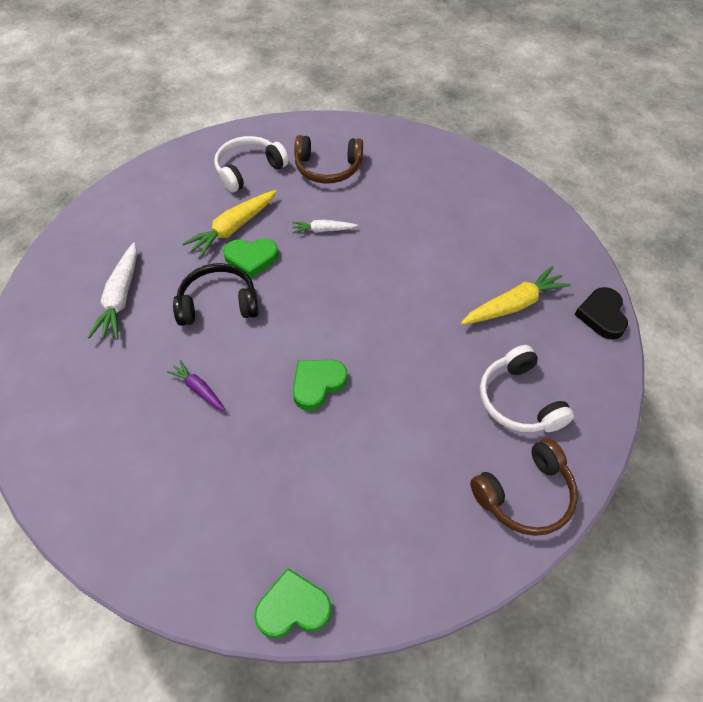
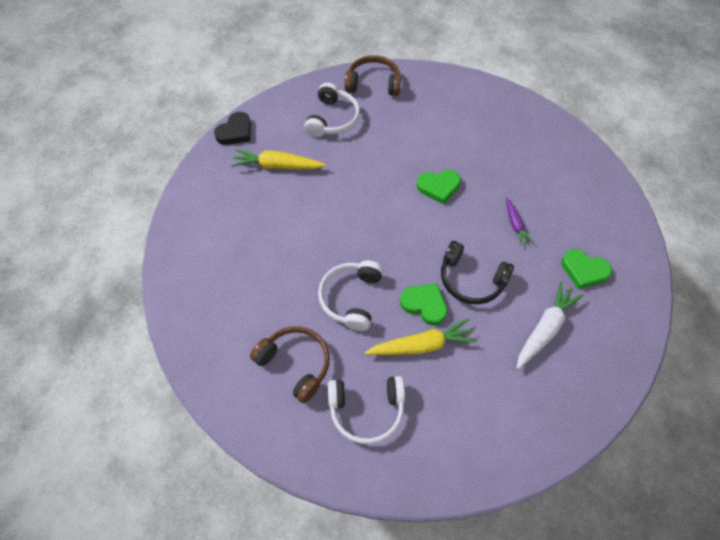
camera: 145 degrees left, 5 degrees up
(293, 607) = (517, 101): green heart -> green heart (584, 270)
(323, 230) = (351, 298): white carrot -> white headphones

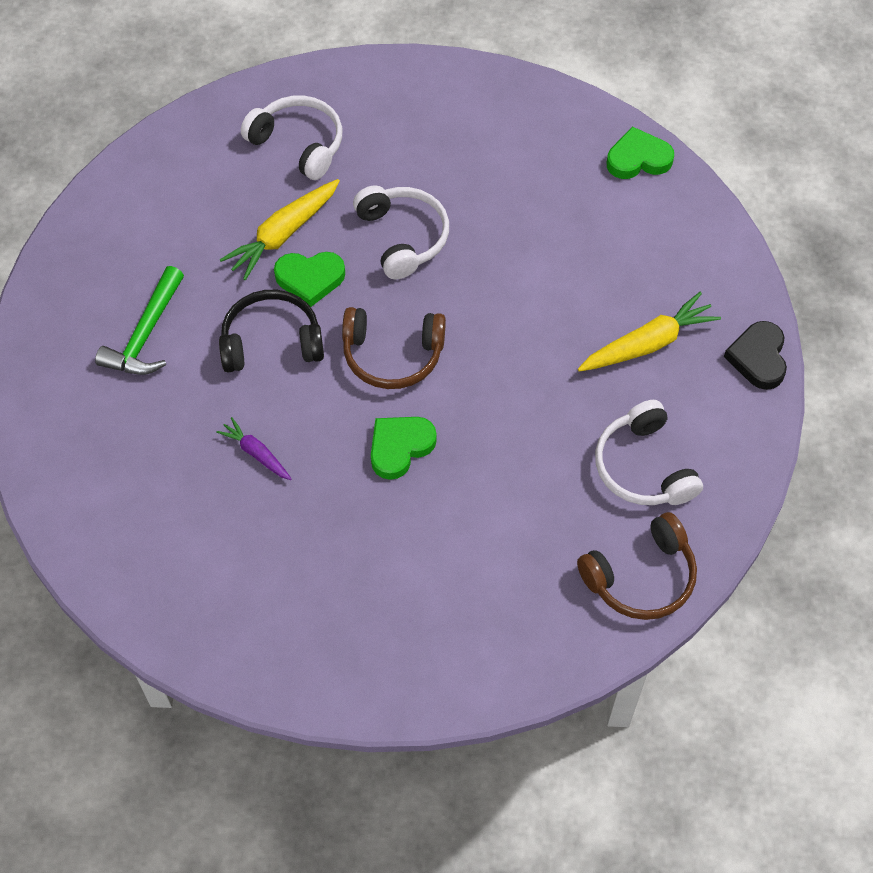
camera: 145 degrees right, 0 degrees up
(295, 364) = (408, 141): brown headphones -> brown headphones (392, 355)
(367, 410) = (299, 144): white headphones -> white headphones turned 75 degrees clockwise
(545, 329) = (146, 334): white carrot -> green hammer
(584, 270) = (128, 439): green heart -> green heart (638, 159)

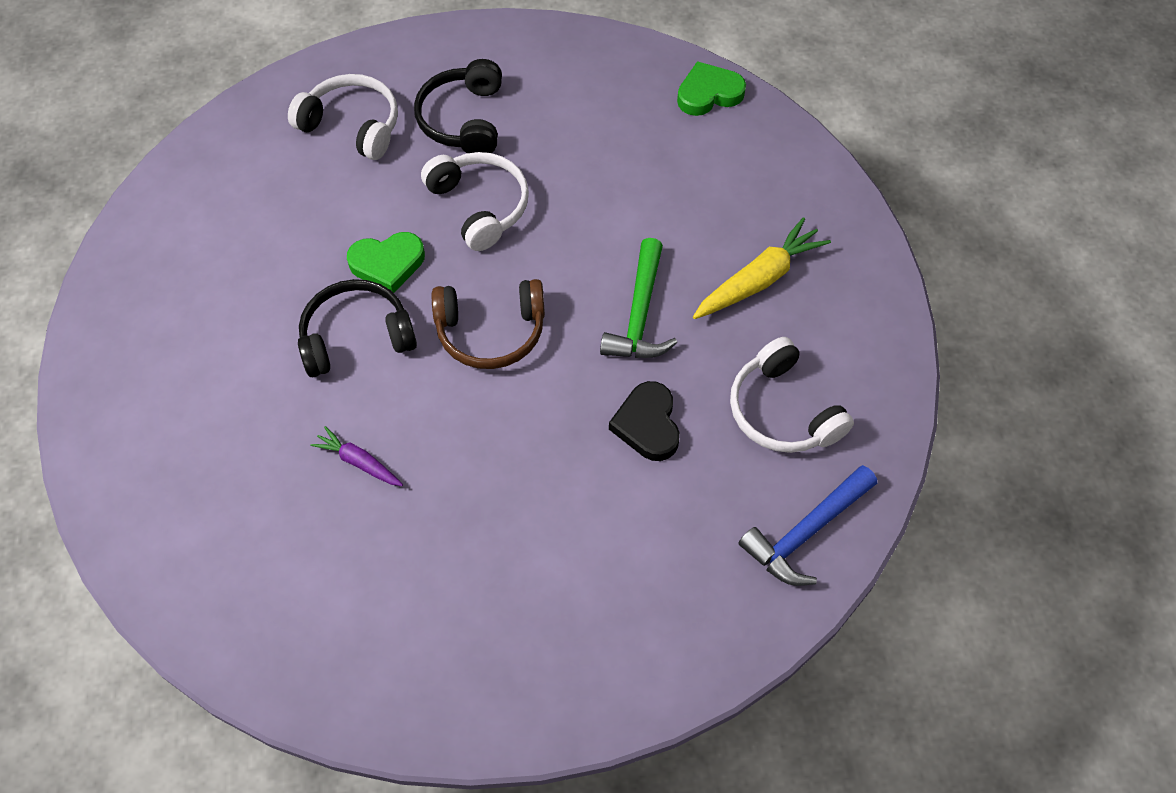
camera: 10 degrees left, 0 degrees up
(146, 334) = (216, 349): green hammer -> green hammer (640, 314)
(283, 235) = (351, 221): yellow carrot -> none
(400, 447) = (516, 430): green heart -> none
(402, 152) = (463, 119): none -> black headphones
(641, 577) = (806, 532): brown headphones -> blue hammer
(758, 358) = (876, 277): black heart -> black heart (647, 424)

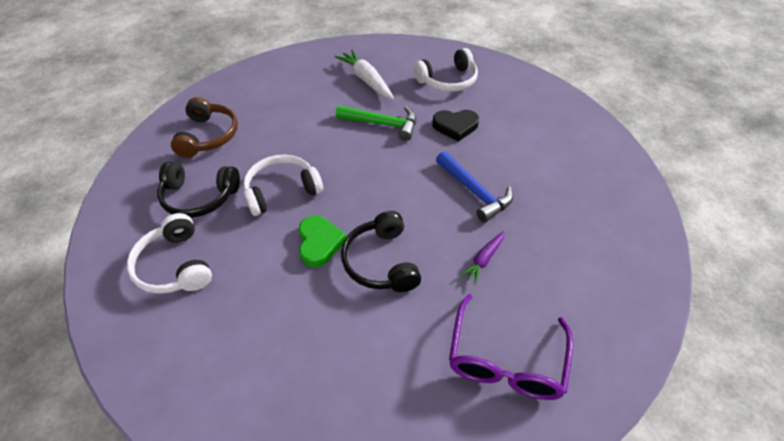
camera: 85 degrees left, 10 degrees down
(205, 482) = (505, 360): none -> purple glasses
(352, 125) = (175, 265): white headphones -> white headphones turned 60 degrees counterclockwise
(491, 332) = (386, 189): brown headphones -> brown headphones (208, 136)
(709, 93) = (228, 85): green heart -> none
(759, 279) = (366, 80): yellow carrot -> white carrot
(806, 532) = (515, 80): blue hammer -> blue hammer (474, 191)

